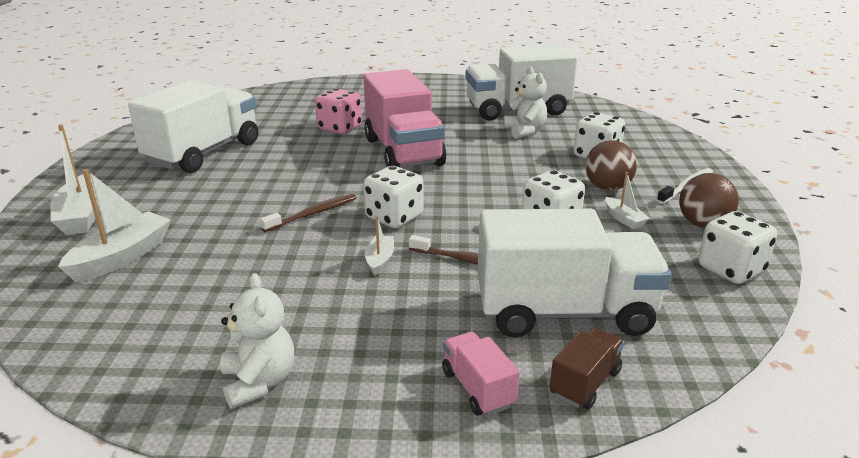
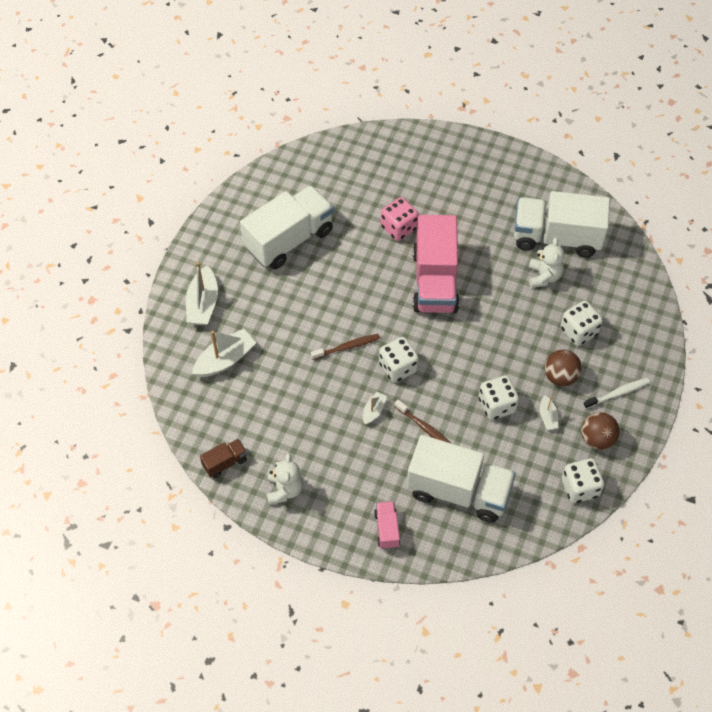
camera: 20 degrees right, 30 degrees up
(585, 383) = (440, 543): brown truck -> brown truck (225, 463)

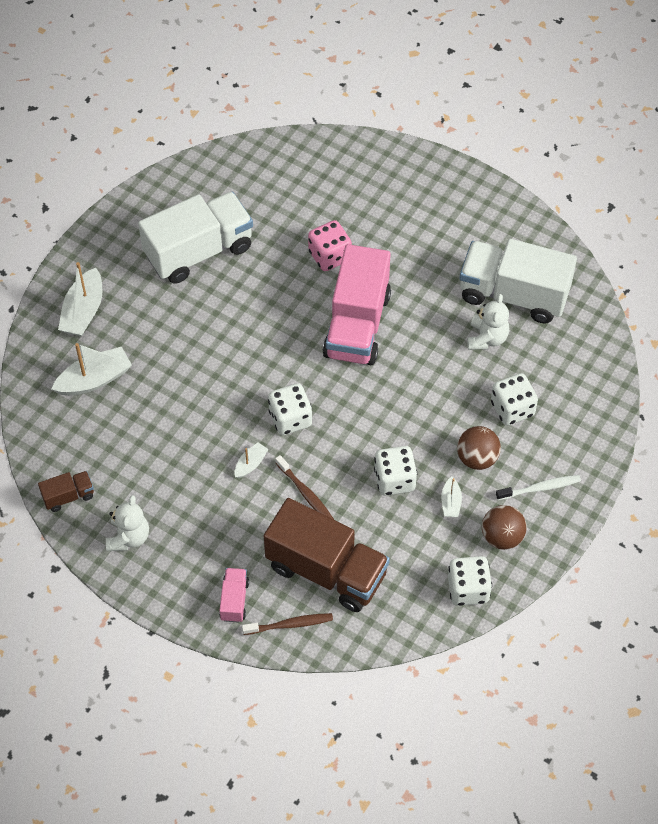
camera: 10 degrees right, 0 degrees up
(347, 347) = (237, 386): brown toothbrush -> brown toothbrush (290, 624)
(458, 491) = (326, 570): white truck -> brown truck

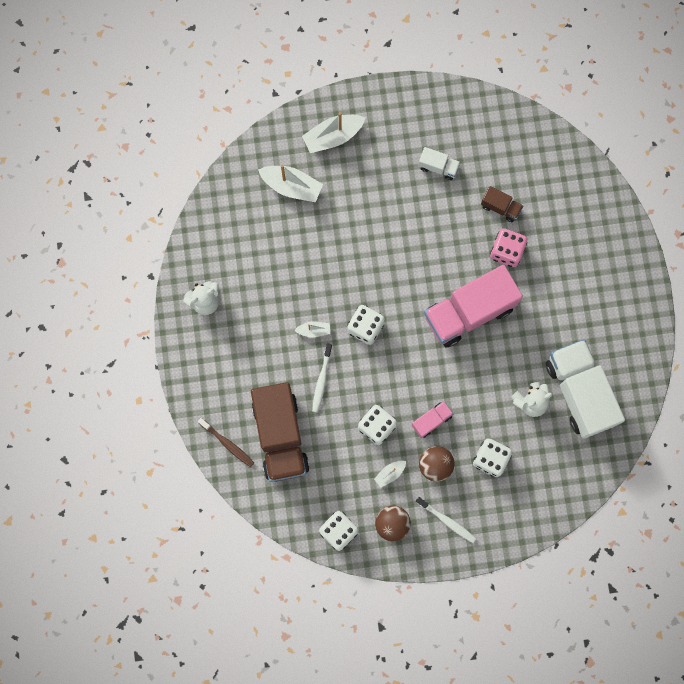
camera: 50 degrees right, 20 degrees up
(68, 496) = (201, 242): brown truck -> brown truck (500, 207)
(199, 251) = (438, 167): white truck -> white truck, size x0.44
(234, 600) = (216, 398): pink truck -> pink truck (431, 420)
(305, 493) = (322, 380): brown toothbrush -> white toothbrush

